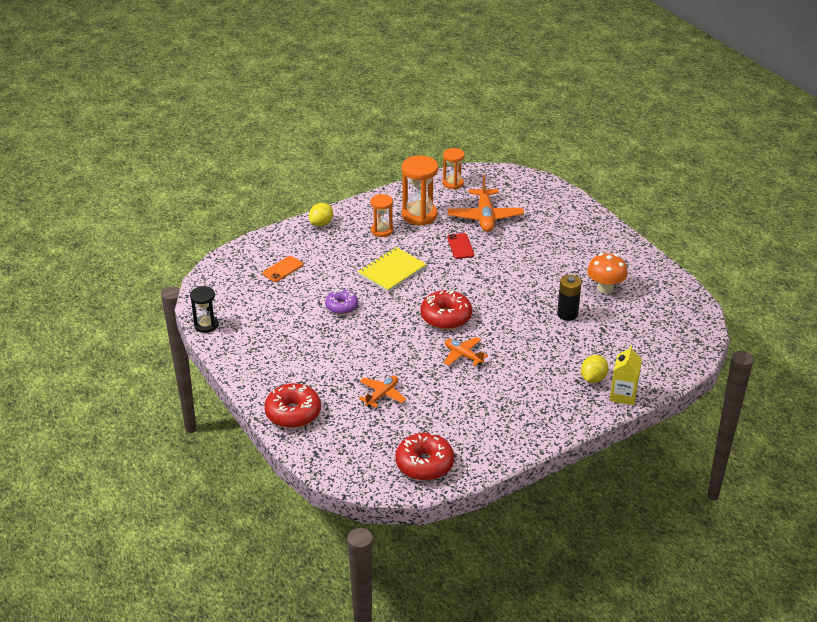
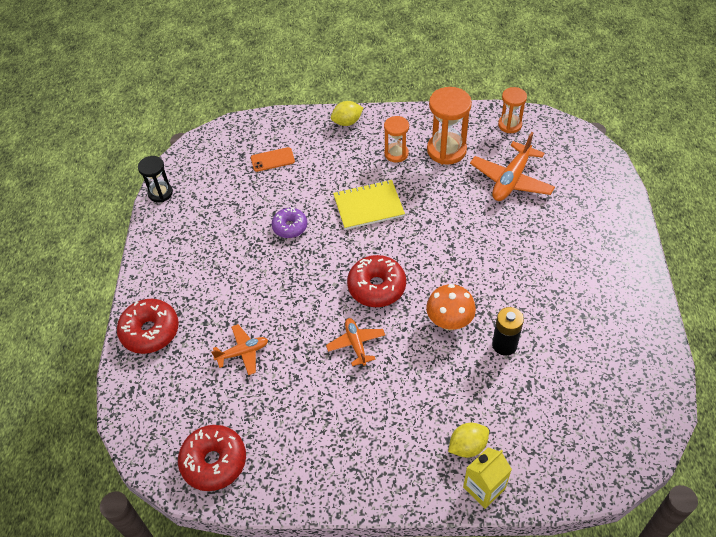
camera: 35 degrees right, 15 degrees up
(460, 246) = (458, 205): red phone -> none
(605, 288) = (573, 330): orange mushroom -> orange mushroom (449, 321)

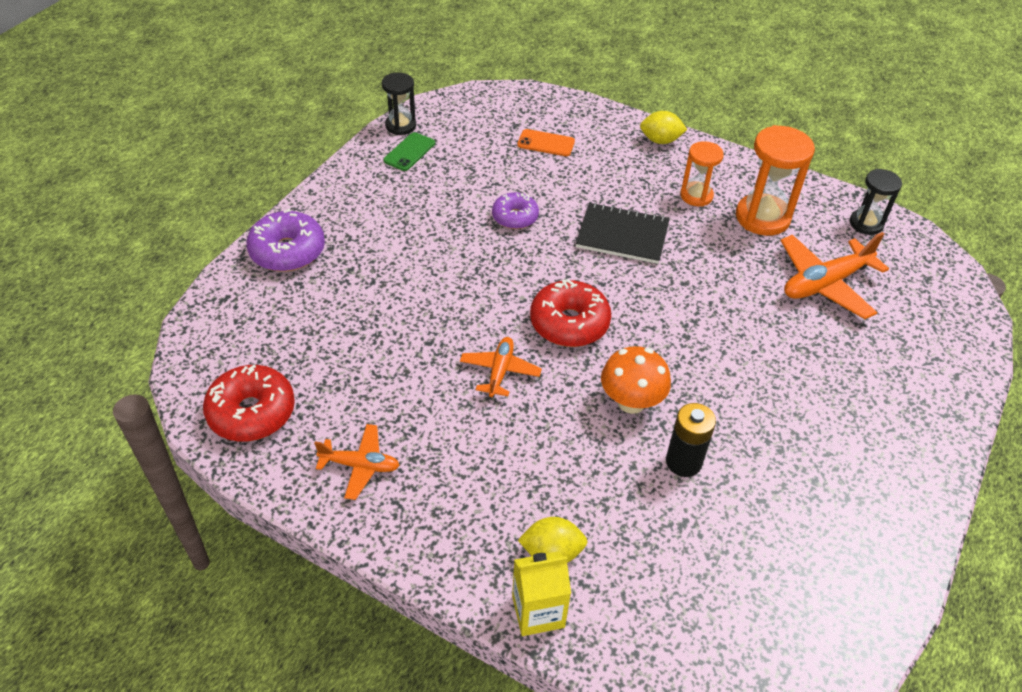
camera: 25 degrees right, 5 degrees down
(150, 331) = (287, 251): red donut -> purple donut
(182, 211) = (409, 152): none -> green phone
(243, 352) = (367, 318): orange plane -> orange plane (360, 465)
(368, 206) = (622, 235): yellow notebook -> black notebook
(509, 125) = (866, 224): orange hourglass -> black hourglass

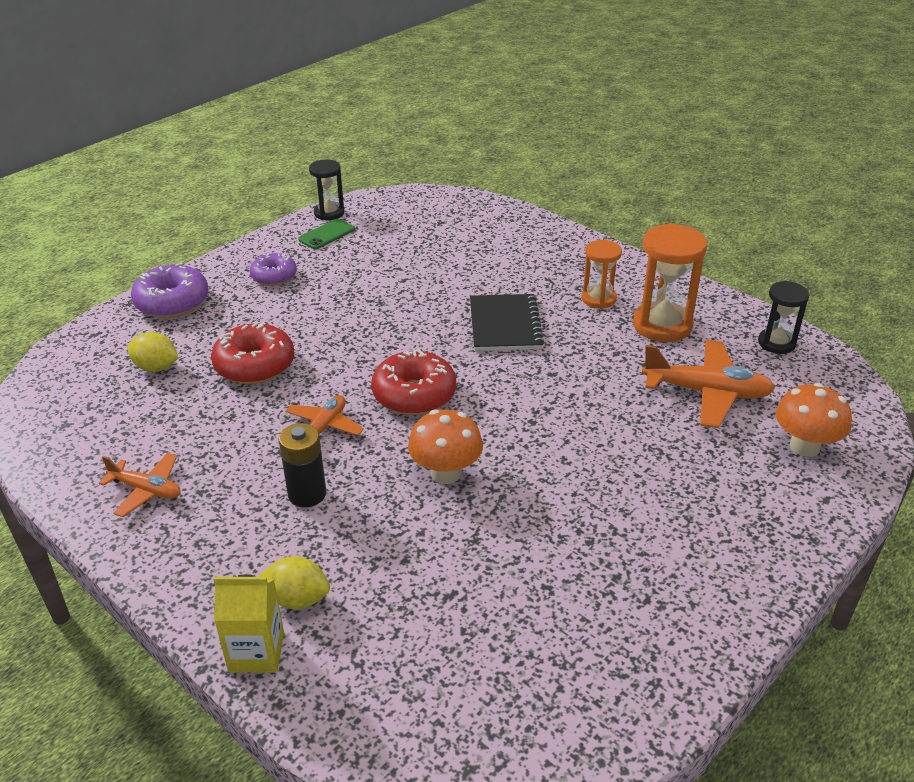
camera: 15 degrees right, 10 degrees down
(252, 412) = (70, 430): red donut -> red donut (255, 365)
(515, 217) = (403, 298): purple donut -> purple donut (274, 276)
(546, 143) = (463, 240): orange phone -> none
(622, 235) = (505, 325): black notebook -> black notebook turned 60 degrees clockwise
(660, 140) = (582, 248): yellow lemon -> yellow lemon (156, 367)
(683, 462) = (476, 536): black battery -> black battery (307, 494)
(825, 284) = (706, 392): orange plane -> orange plane turned 150 degrees counterclockwise
(923, 327) = (804, 446): none -> orange mushroom

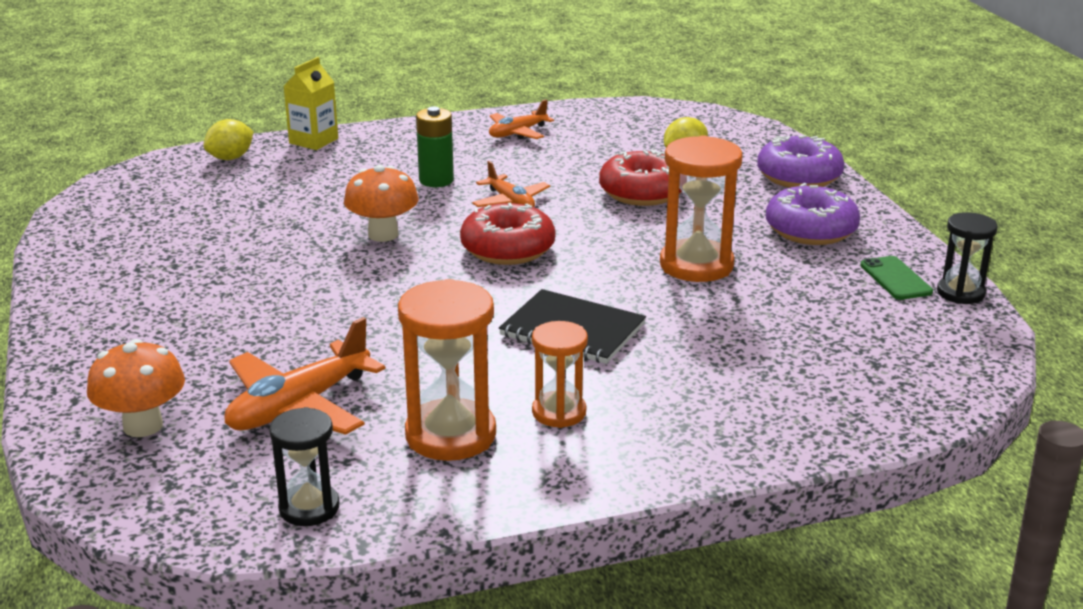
camera: 120 degrees right, 10 degrees down
(274, 276) = (811, 230): purple donut -> purple donut, size x1.55
(297, 599) = (337, 159): yellow lemon -> yellow lemon (230, 158)
(307, 494) = (436, 180): black battery -> green battery
(369, 305) = (696, 265): none -> orange hourglass

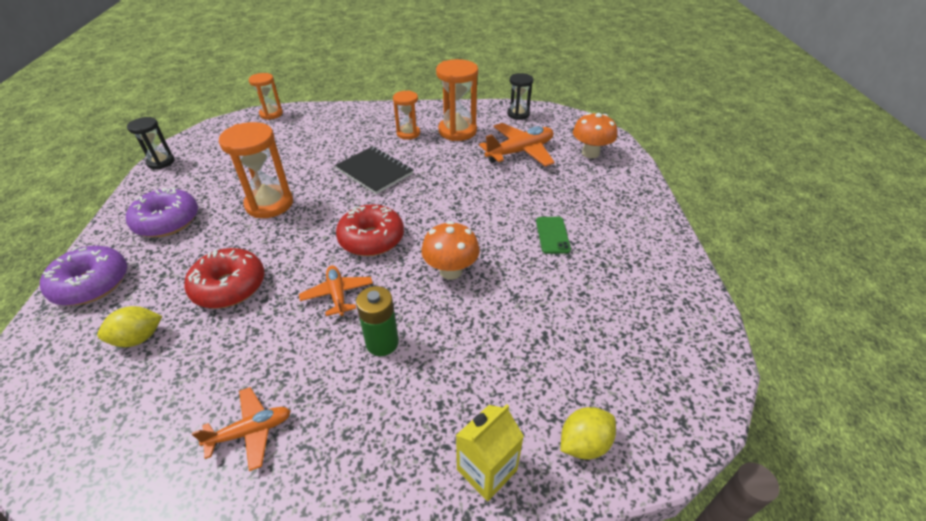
camera: 165 degrees left, 15 degrees up
(895, 278) = (177, 176): green phone -> green phone (552, 235)
(911, 413) = (271, 114): none -> orange hourglass

